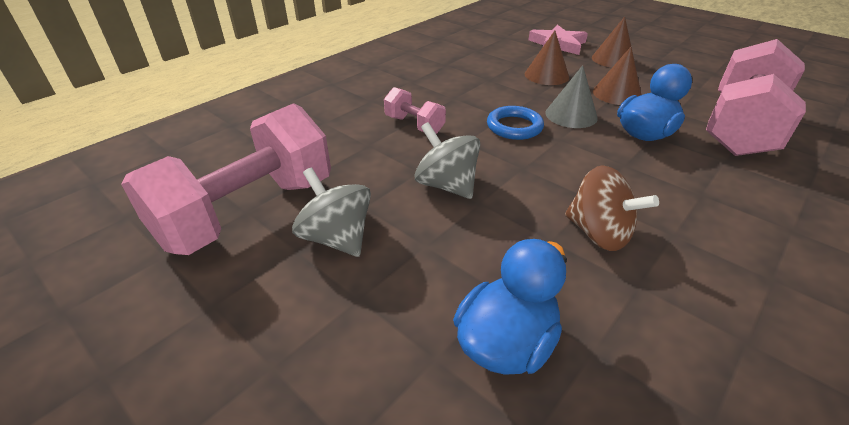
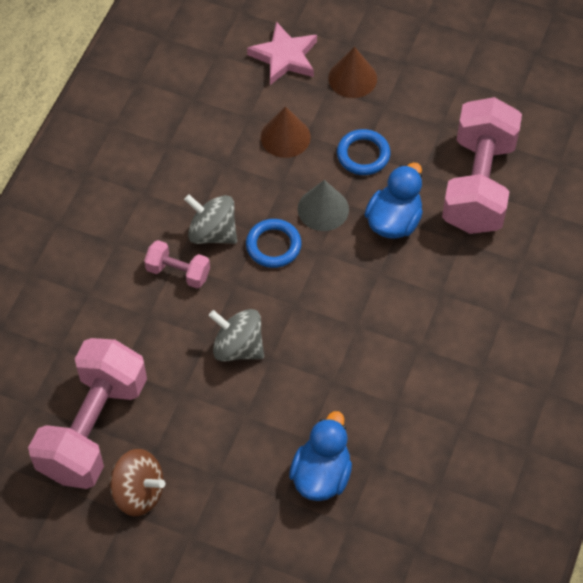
camera: 20 degrees left, 20 degrees up
(337, 238) = (177, 430): grey spinning top -> grey spinning top (212, 232)
(598, 233) = (366, 363): brown spinning top -> brown spinning top (138, 492)
(617, 94) = (363, 155): brown cone -> blue ring

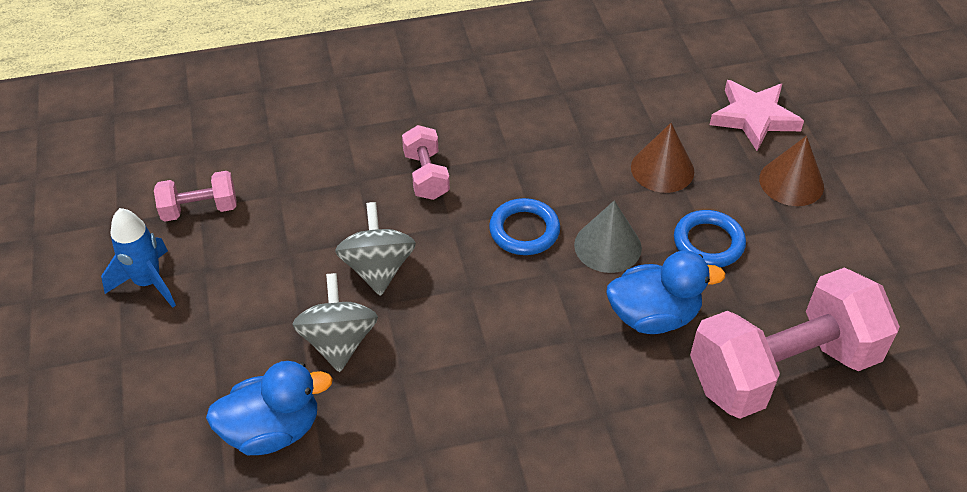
camera: 55 degrees right, 10 degrees down
(93, 428) = (200, 209): pink dumbbell -> pink dumbbell, size x0.46
(138, 492) = (148, 282): brown spinning top -> blue rocket
(212, 232) = (495, 176): grey spinning top -> grey spinning top (338, 341)

